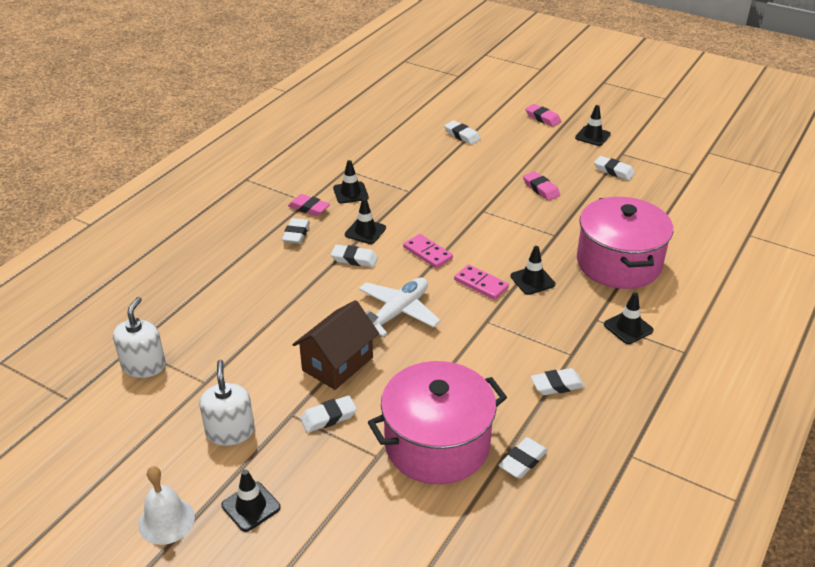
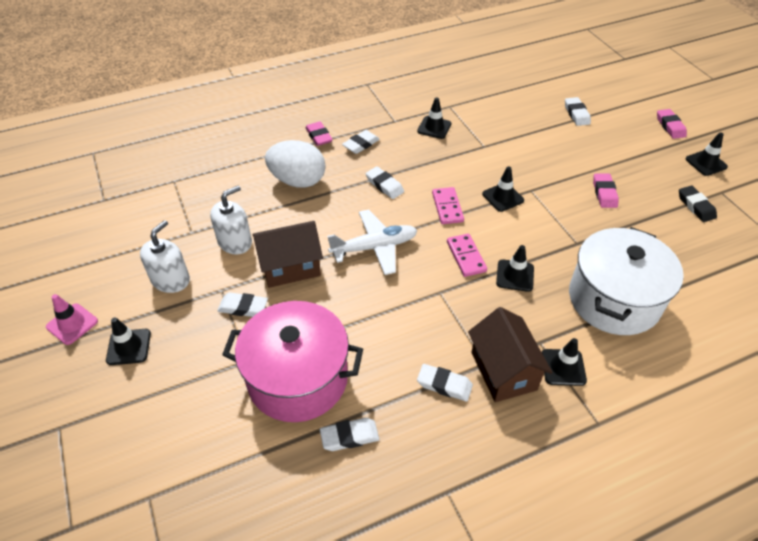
camera: 35 degrees right, 10 degrees up
(144, 365) = (167, 199): white soap dispenser -> white soap dispenser (235, 242)
(166, 521) = (72, 324): white bell -> pink traffic cone
(267, 290) = (298, 181): none -> white egg
(309, 208) = (390, 127): pink eraser -> pink eraser (318, 136)
(365, 231) = (415, 165): black traffic cone -> black traffic cone (502, 197)
(590, 352) = (503, 371): none -> brown house
(614, 171) = (696, 206): white eraser -> black eraser
(618, 263) = (613, 299): pink pot -> white pot

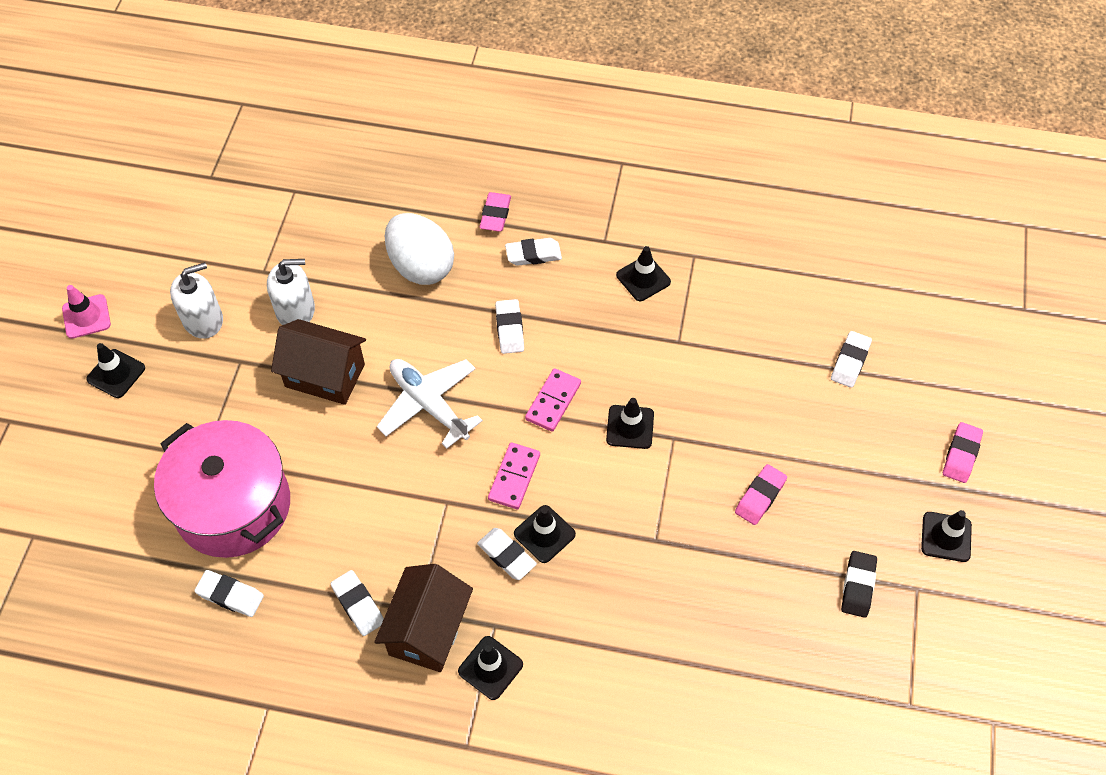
camera: 35 degrees right, 10 degrees up
(243, 307) = (244, 395): white eraser -> white eraser (506, 556)
(375, 247) = (428, 404): white plane -> white plane turned 150 degrees counterclockwise
(613, 299) = (624, 632): white pot -> none

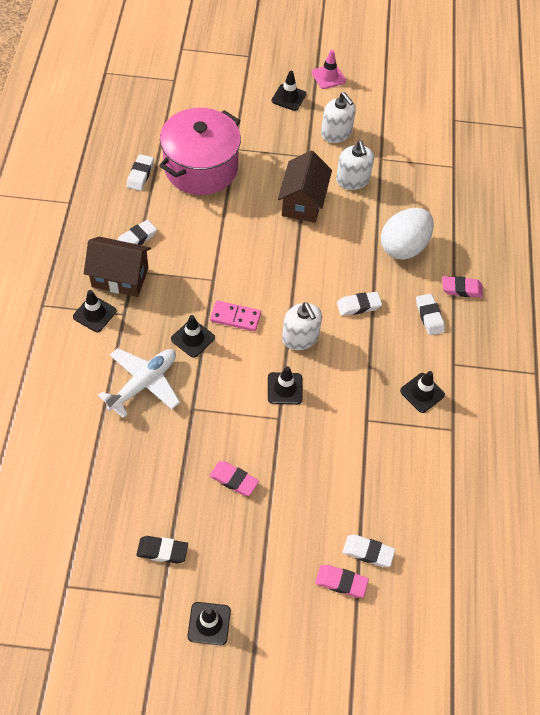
camera: 80 degrees right, 0 degrees up
(428, 404) = (288, 262): white plane -> white plane (143, 383)
(506, 556) = (175, 317): white eraser -> none
(553, 401) = (300, 337): pink domino -> white soap dispenser
(961, 455) = (287, 642): pink eraser -> pink eraser (341, 582)

